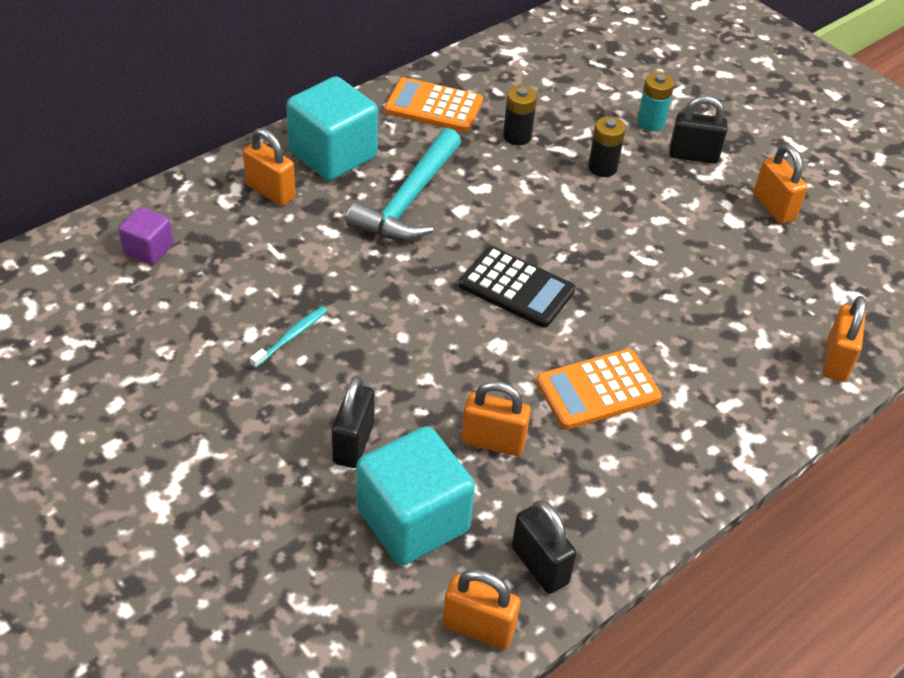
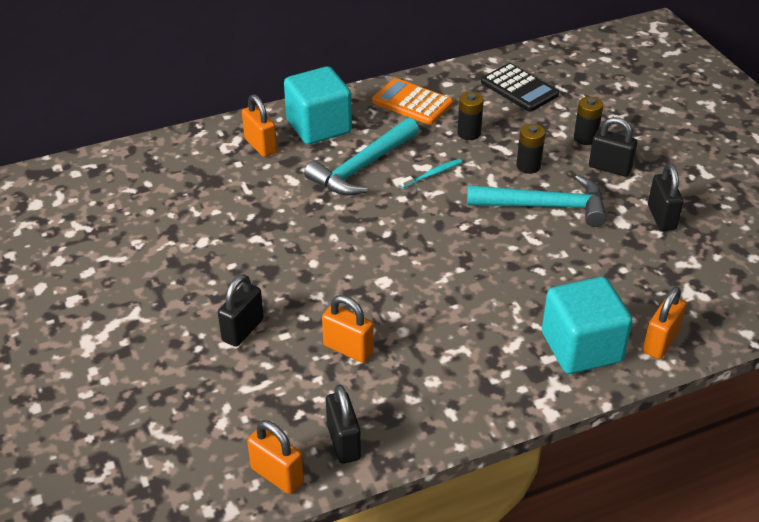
camera: 20 degrees right, 5 degrees down
(149, 249) = (156, 172): purple cube -> none
(291, 337) = (230, 249): turquoise toothbrush -> turquoise toothbrush (433, 174)
(413, 520) = (262, 391): turquoise cube -> turquoise cube (581, 347)
(516, 288) = (417, 243): black calculator -> black calculator (519, 88)
(598, 390) = (448, 328): orange calculator -> none
(642, 215) = (545, 206): none -> turquoise hammer
(651, 122) = (585, 138): turquoise battery -> black battery
(773, 207) = (661, 217): orange padlock -> black padlock

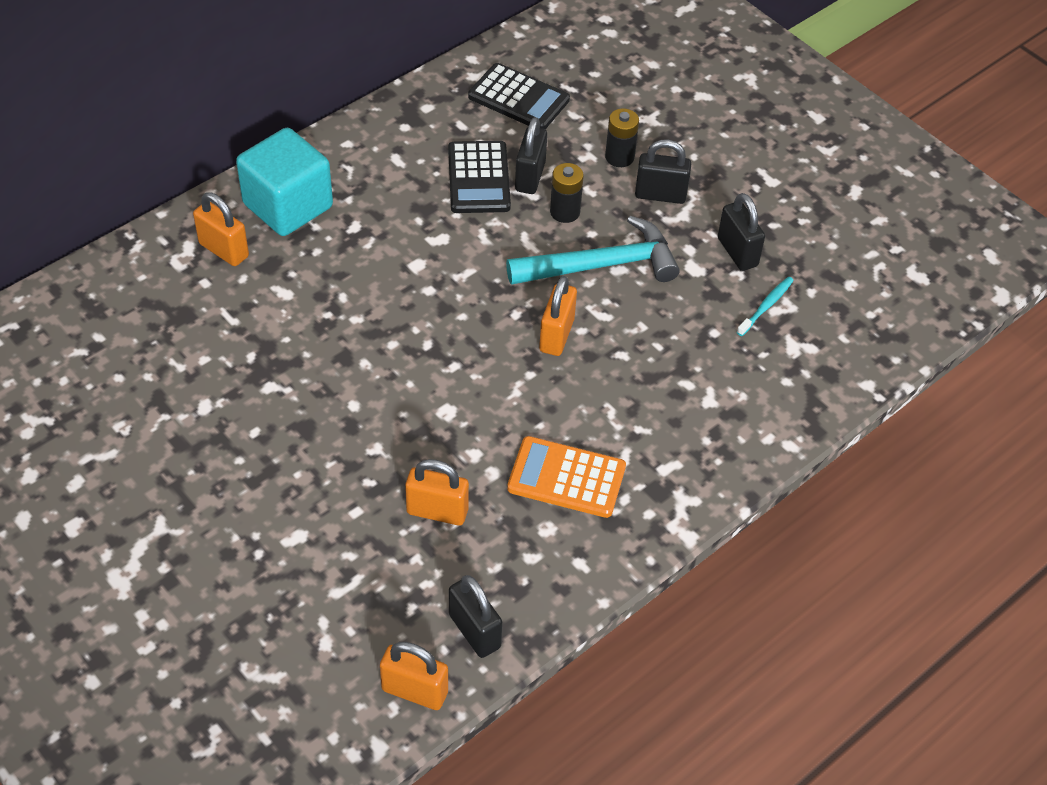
camera: 20 degrees left, 10 degrees up
(243, 330) = (303, 516): black padlock -> black padlock (530, 177)
(362, 167) = (364, 255): turquoise hammer -> none
(412, 103) = (393, 145): orange calculator -> orange calculator (566, 478)
(433, 174) = (454, 247): turquoise toothbrush -> turquoise toothbrush (766, 306)
(469, 133) = (478, 178): black battery -> black calculator
(581, 347) = (697, 445): turquoise cube -> none
(660, 342) = (780, 418): orange padlock -> orange padlock (556, 335)

